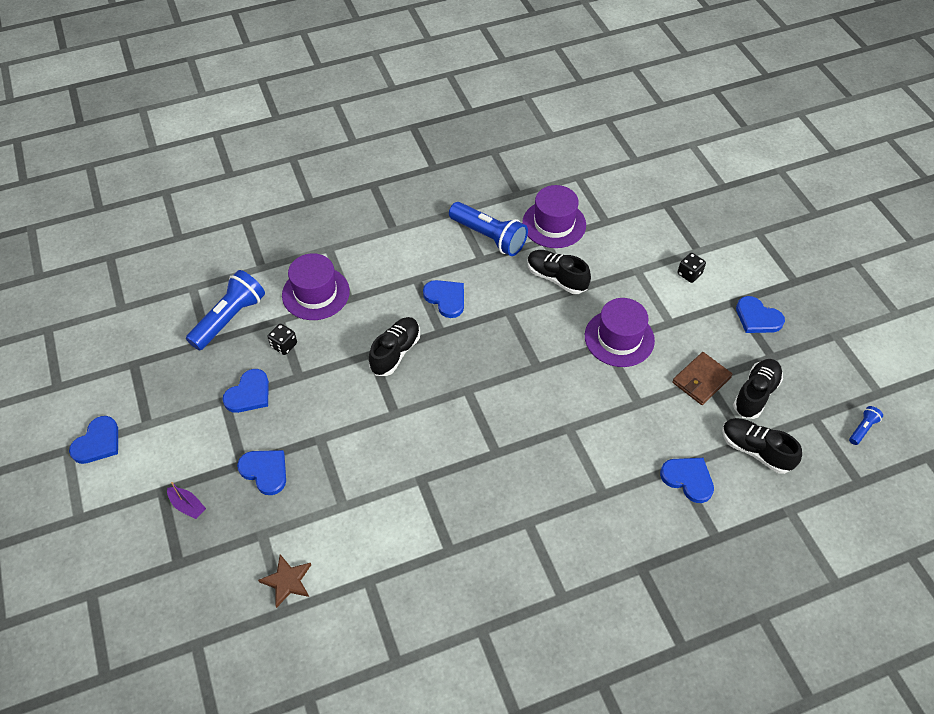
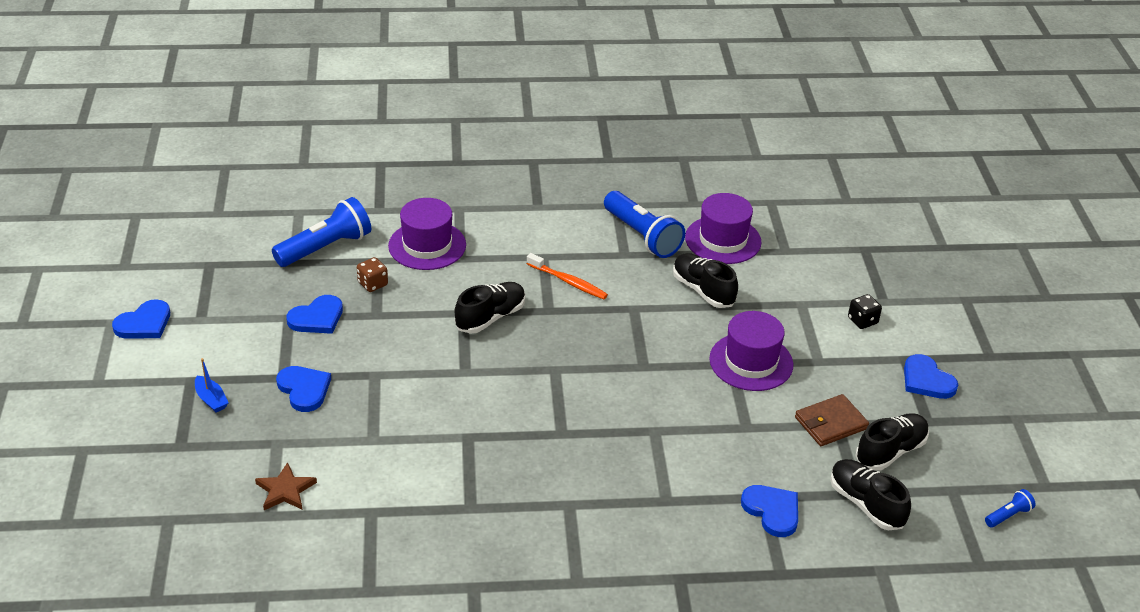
camera: 15 degrees right, 15 degrees down
(187, 506) = (211, 399): purple boat -> blue boat
(284, 345) = (373, 284): black dice -> brown dice
(446, 298) = (568, 282): blue heart -> orange toothbrush

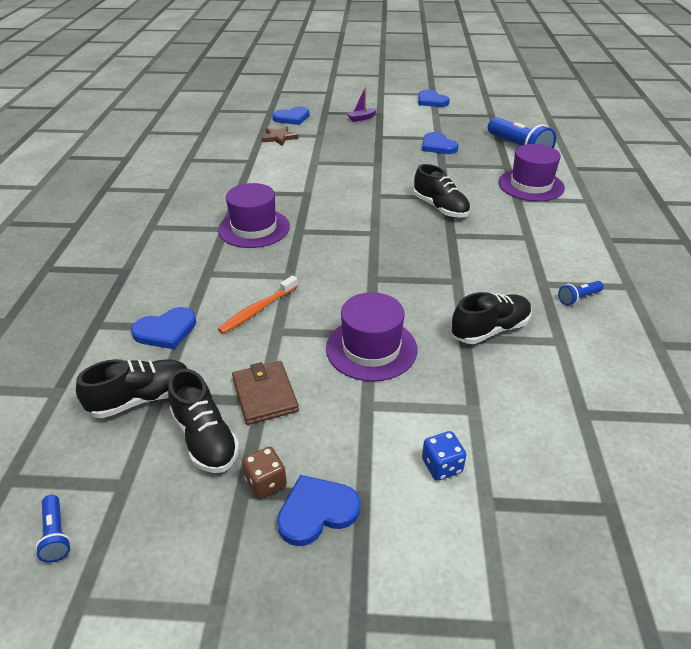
camera: 100 degrees right, 0 degrees up
(211, 399) = (361, 118): blue boat -> purple boat
(304, 389) = (366, 142): blue heart -> blue heart (292, 118)
(373, 284) = (478, 164): brown dice -> brown dice (266, 483)
(568, 282) = (493, 247): orange toothbrush -> orange toothbrush (258, 310)
(642, 236) = (578, 298): blue flashlight -> blue flashlight, size x0.45
(723, 240) = (589, 358): purple hat -> purple hat (254, 228)
(862, 321) = (442, 466): black dice -> blue dice

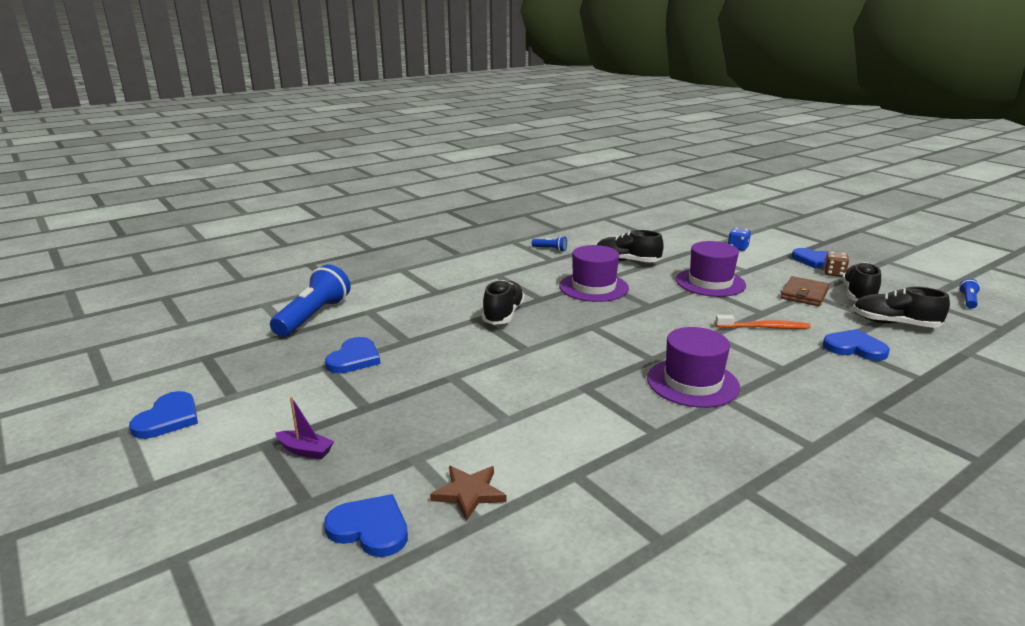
camera: 130 degrees left, 15 degrees down
(531, 185) = (401, 292): purple hat -> purple hat (593, 287)

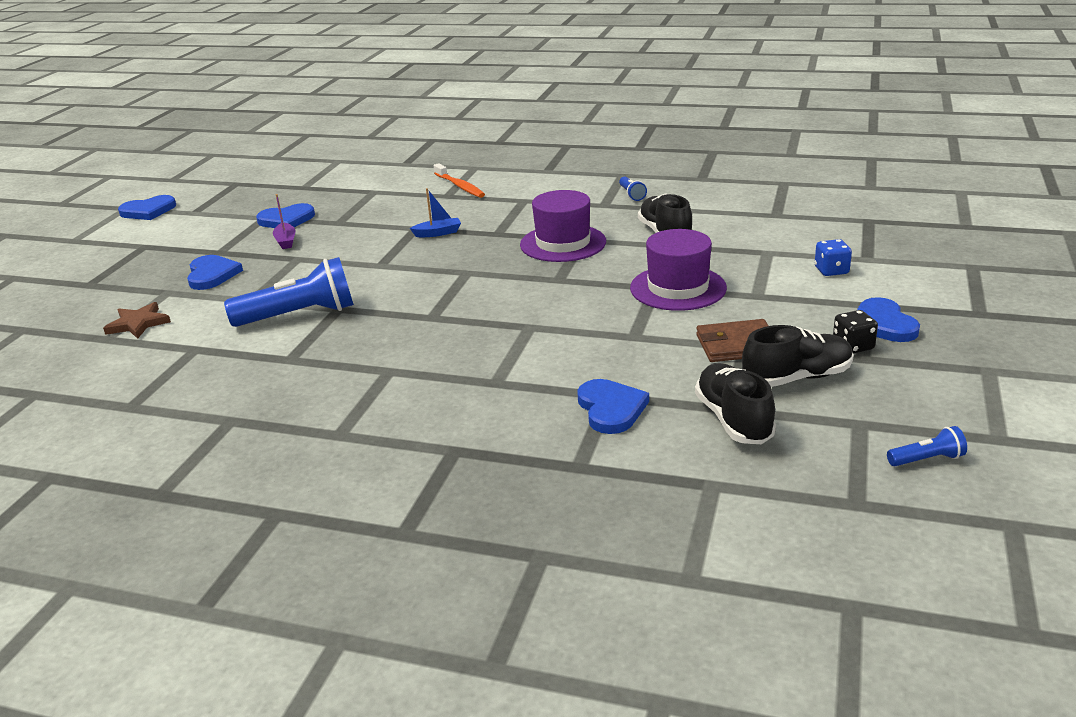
camera: 55 degrees right, 5 degrees up
(305, 450) = (146, 259): purple boat -> purple boat (286, 241)
(313, 316) = (338, 181): blue flashlight -> blue flashlight (299, 315)
(370, 528) = (75, 311): blue heart -> blue heart (212, 275)
(503, 314) = (438, 233): black shoe -> blue boat
(692, 382) = (404, 348): purple hat -> none
(764, 327) = (591, 347): orange toothbrush -> orange toothbrush (460, 186)
(834, 273) = (853, 346): brown dice -> black dice

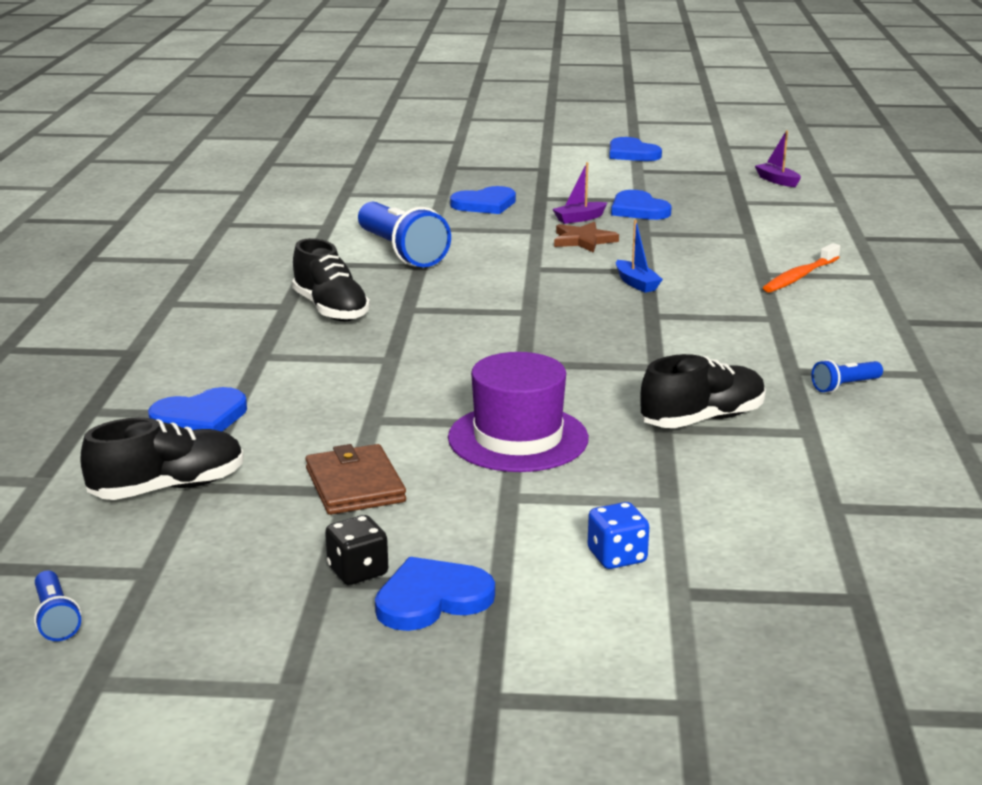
camera: 75 degrees right, 5 degrees down
(138, 323) = (374, 198): brown star -> brown star (583, 240)
(272, 172) = (777, 181): none -> purple boat
(563, 243) = (637, 355): purple hat -> none
(797, 378) = (266, 528): black shoe -> black shoe (330, 309)

